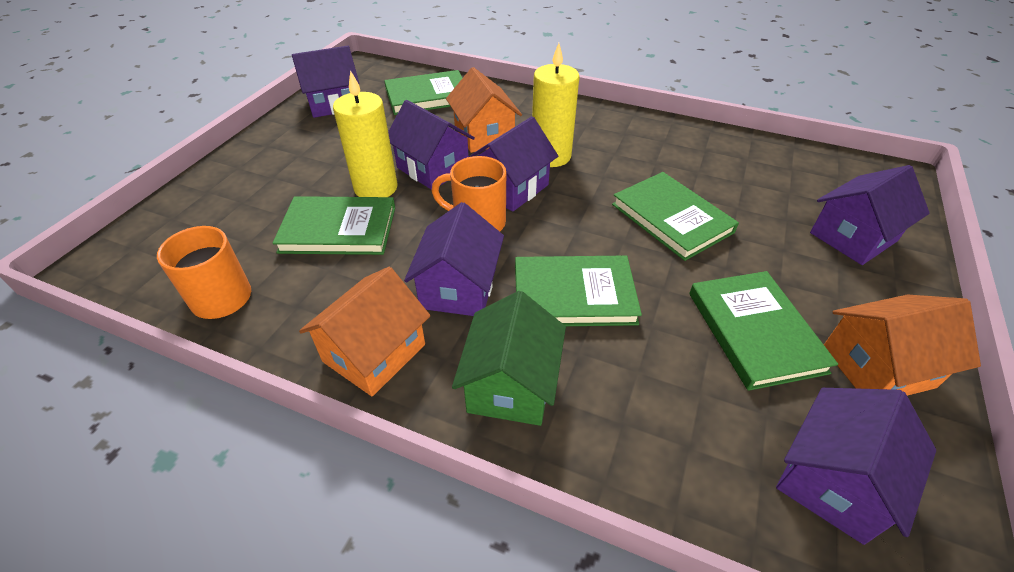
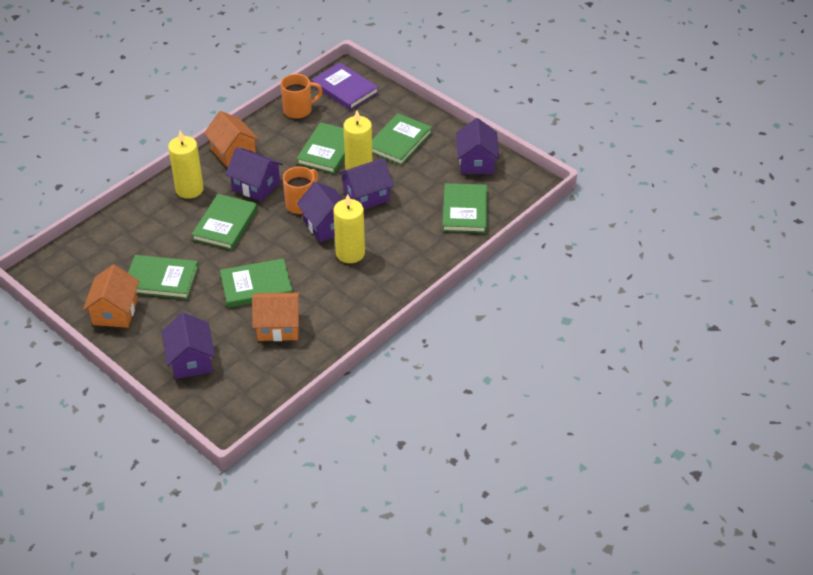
camera: 110 degrees right, 0 degrees up
(153, 254) = (345, 89): none -> purple book
(302, 166) = (399, 142): none -> green book
(484, 135) = (393, 228): orange house -> orange house (278, 327)
(511, 384) = (189, 189): green house -> yellow candle
(833, 480) = (86, 265): purple house -> none

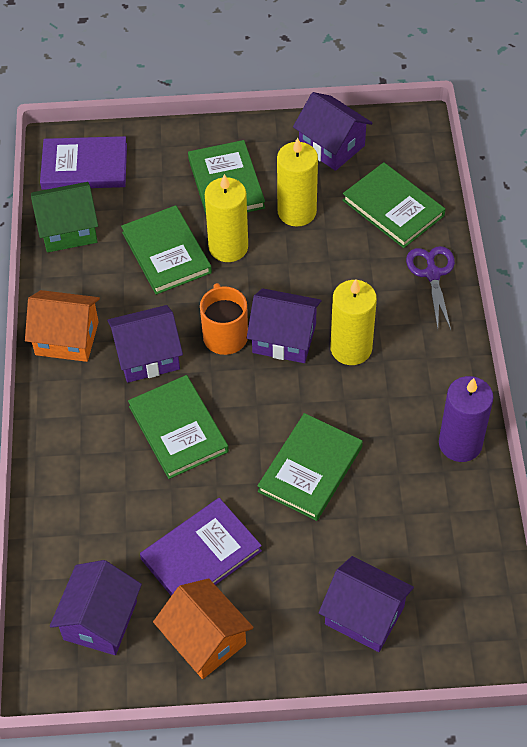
camera: 45 degrees left, 10 degrees up
(161, 279) = (201, 555): green book -> purple book
(189, 189) = (79, 422): yellow candle -> yellow candle (297, 212)
(278, 327) = (396, 493): orange house -> none
(298, 110) = (68, 230): orange mug -> green house
(339, 332) = (460, 443): none -> purple candle
(366, 196) = (278, 271): purple house -> purple house (100, 620)
(439, 253) = (432, 274): none -> purple scissors

